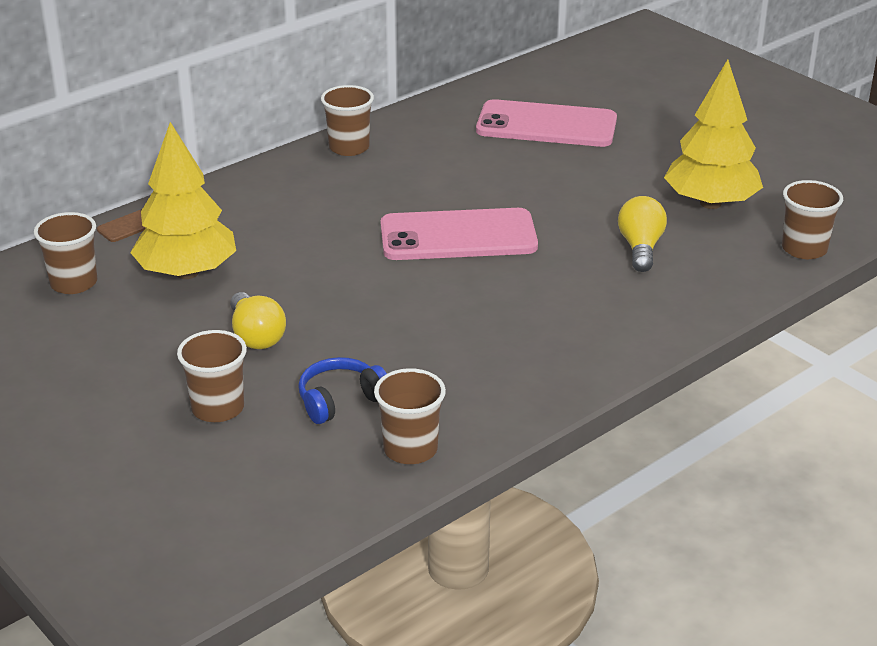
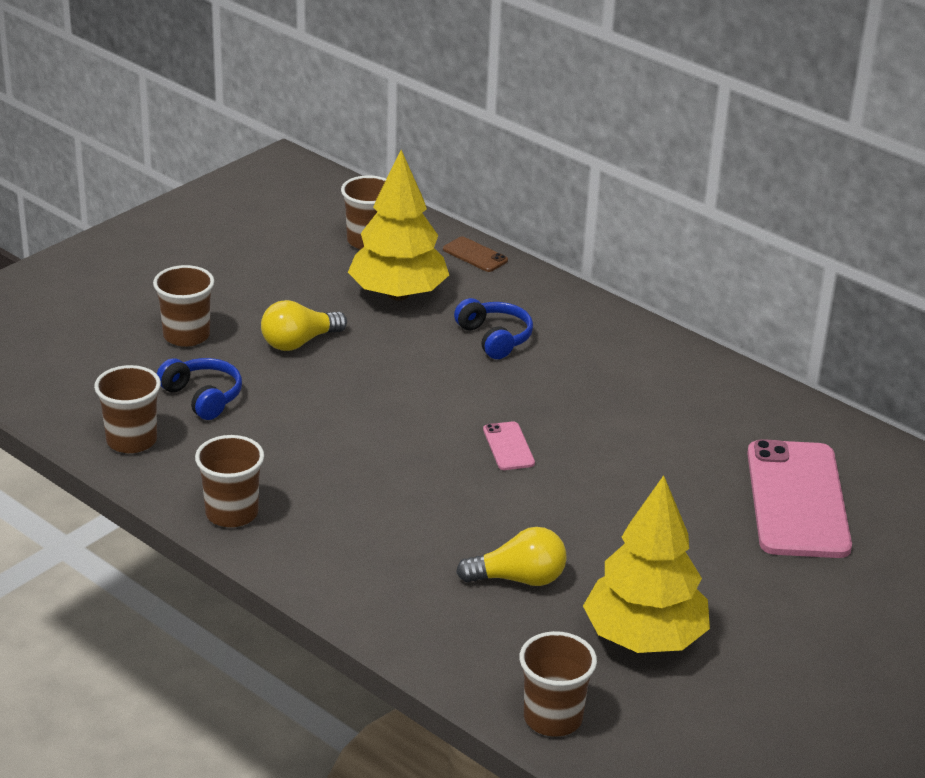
camera: 80 degrees right, 0 degrees up
(285, 227) = (495, 338): none -> blue headphones
(349, 147) = (678, 361): brown cup -> brown cup (232, 513)
(458, 236) = (508, 446): pink phone -> pink phone, size x0.43

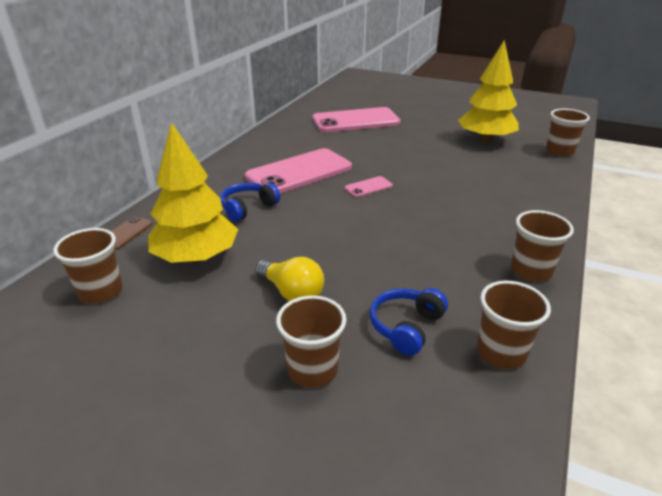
camera: 105 degrees left, 0 degrees up
(519, 579) = (479, 169): yellow light bulb -> none
(586, 395) = (299, 172): none -> pink phone

